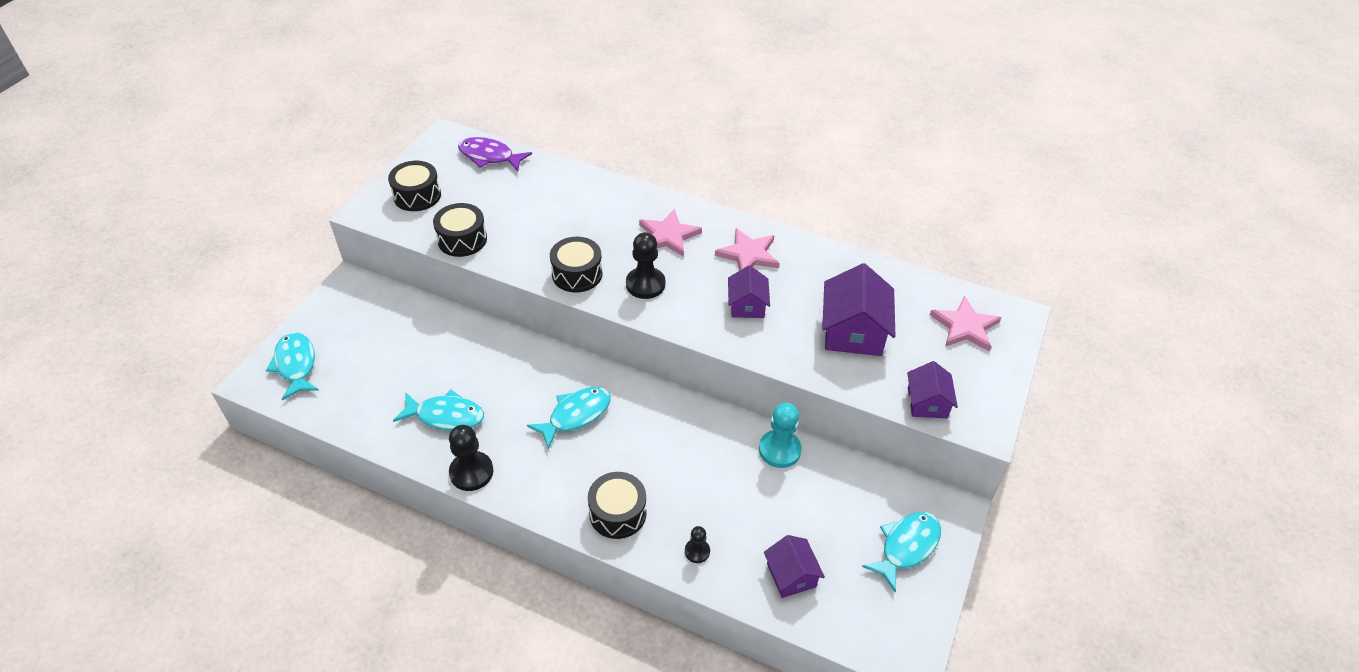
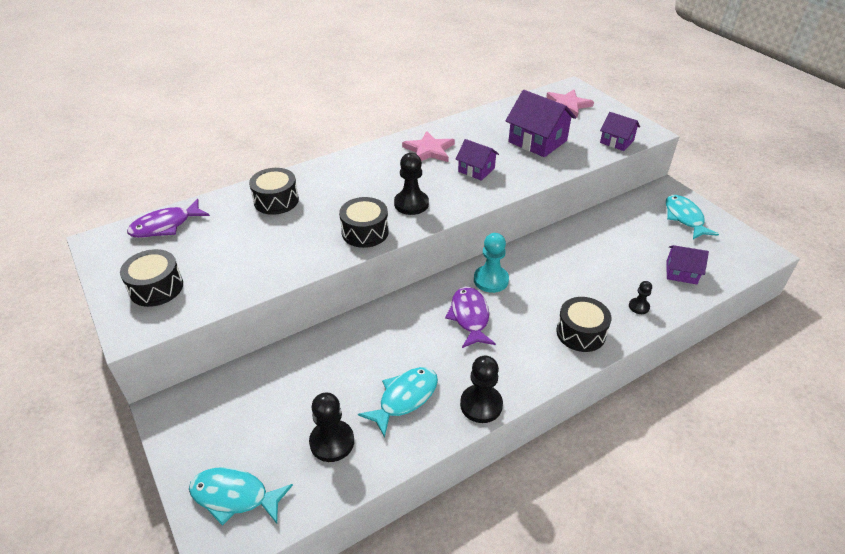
camera: 55 degrees left, 5 degrees down
(374, 393) = (332, 442): none -> black pawn
(462, 239) = (250, 280): black drum -> black drum (276, 200)
(576, 415) = (470, 317): turquoise fish -> purple fish
(668, 236) = (372, 174): pink star -> none
(779, 450) = (577, 233): turquoise pawn -> turquoise pawn (491, 280)

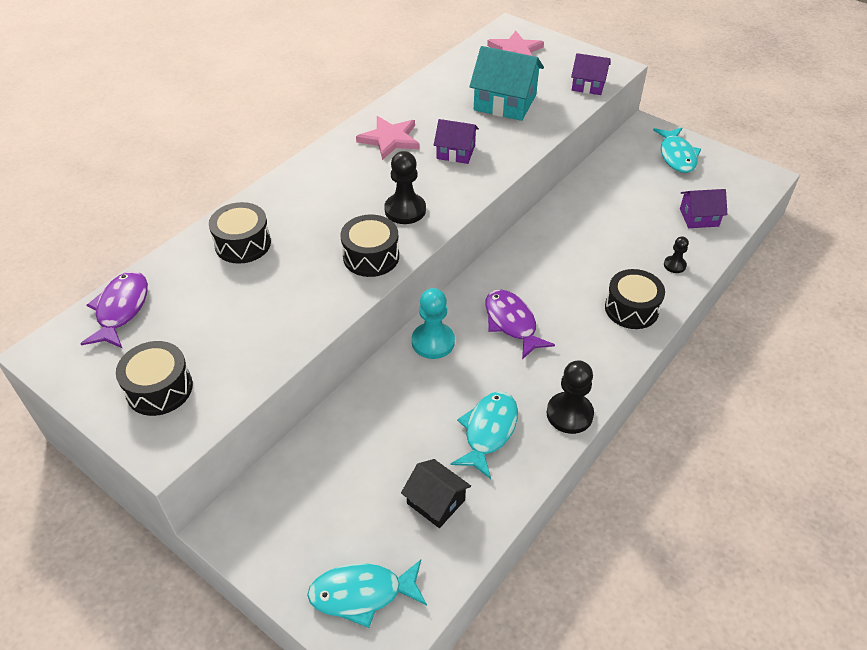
camera: 20 degrees left, 5 degrees up
(165, 226) = (121, 309): purple fish -> purple fish turned 150 degrees clockwise
(332, 442) = (436, 502): black pawn -> black house
(491, 280) = (513, 275): turquoise pawn -> turquoise pawn (433, 342)
(537, 141) = (505, 102): purple house -> turquoise house
(684, 218) = (676, 156): turquoise fish -> turquoise fish turned 150 degrees counterclockwise

